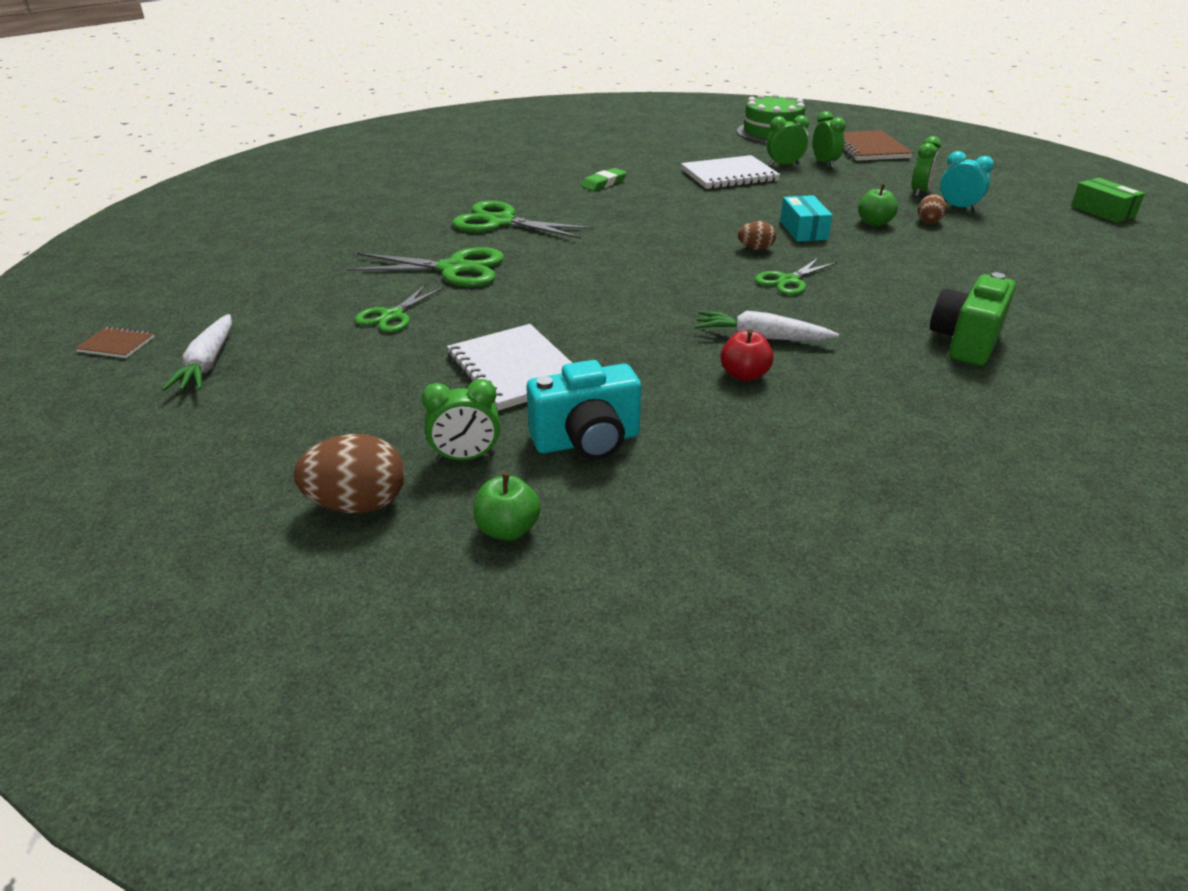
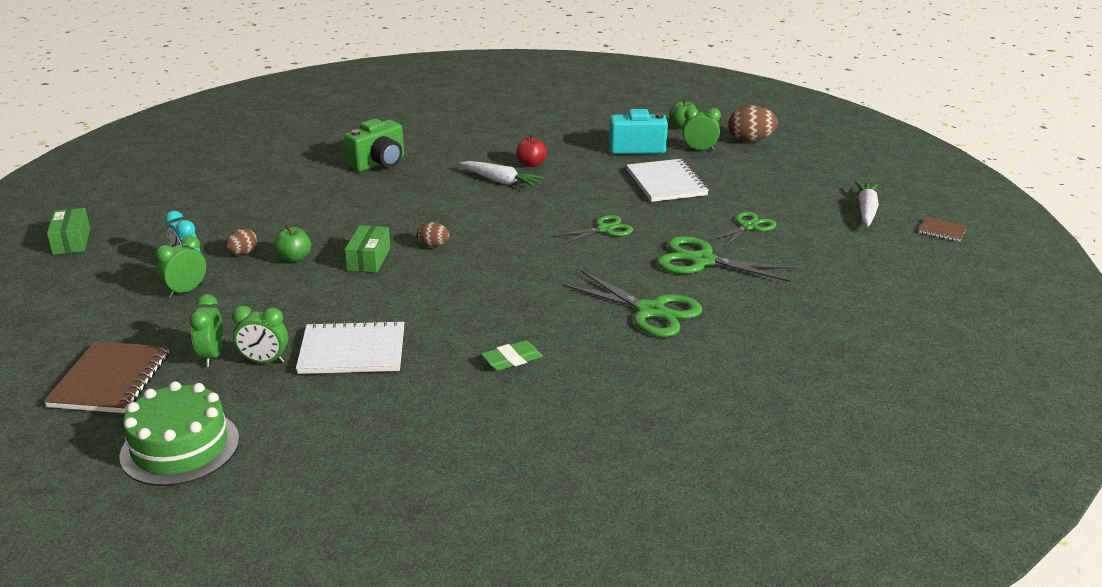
camera: 165 degrees left, 5 degrees down
(788, 281) = (439, 215): green scissors -> green scissors (605, 229)
(803, 230) = (368, 259): turquoise box -> green box

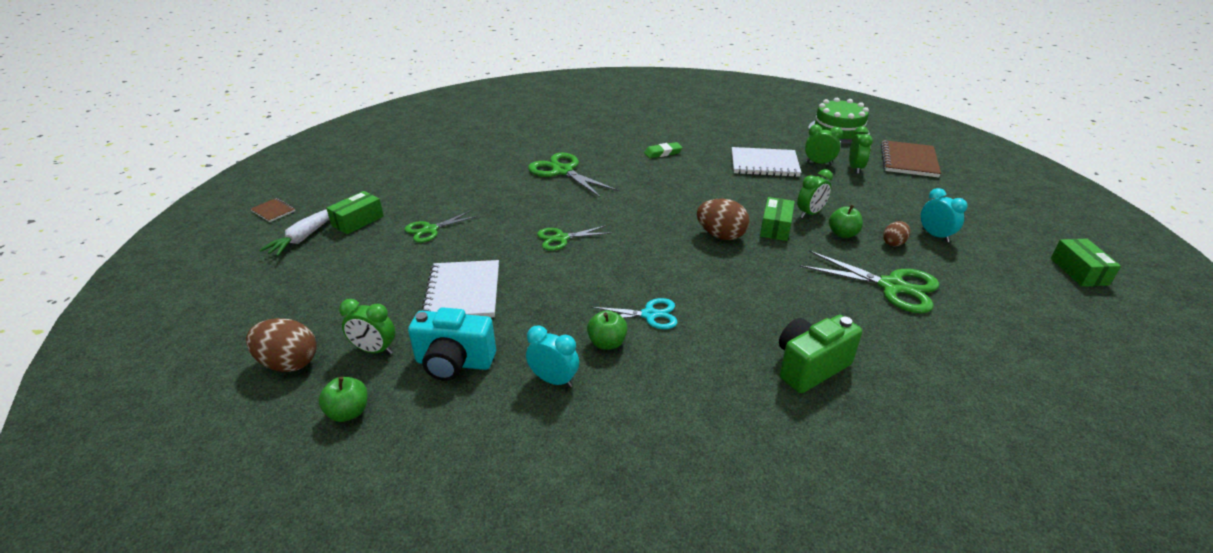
camera: 170 degrees left, 5 degrees up
(186, 291) = (914, 212): green clock -> green clock (810, 213)
(433, 245) = (721, 235): brown egg -> brown egg, size x1.73
(501, 181) = (649, 315): white carrot -> turquoise scissors
(531, 164) = (607, 343): red apple -> green apple
(561, 146) = (554, 380): none -> turquoise clock
(702, 261) = (498, 202): green scissors -> green scissors (892, 286)
(836, 228) = (358, 221): none -> green box

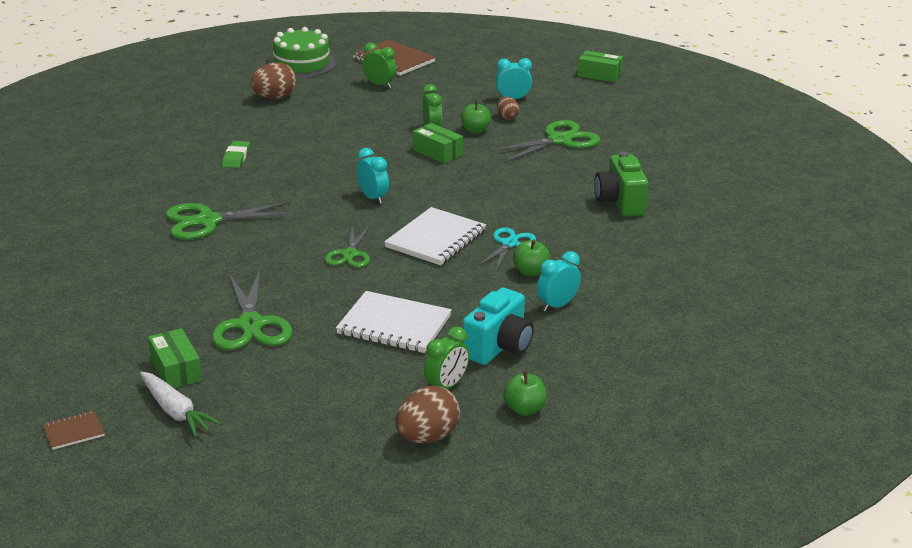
camera: 65 degrees left, 5 degrees down
(430, 230) = (251, 325): green scissors -> green scissors, size x1.61
(661, 221) = (373, 198): none -> turquoise clock
(721, 235) = (425, 179): brown egg -> brown egg (274, 98)
(764, 164) = (323, 119): white notebook -> white notebook (435, 239)
(818, 163) = (352, 96): green clock -> none

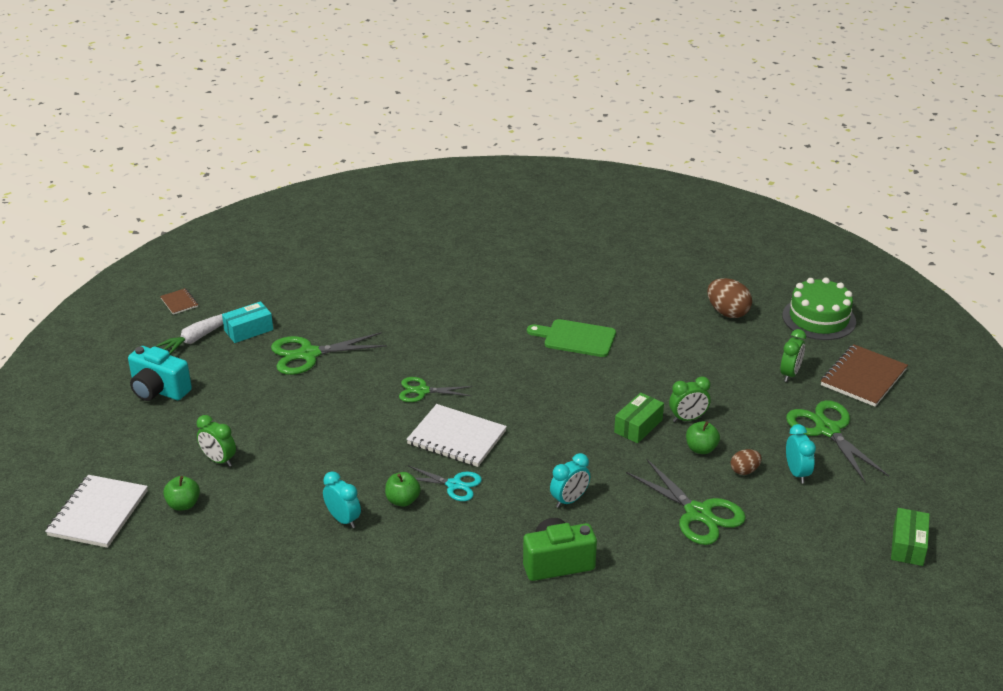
camera: 85 degrees right, 5 degrees up
(176, 370) = (248, 330): green box -> turquoise box
(208, 221) = (468, 311): green scissors -> green scissors (827, 430)
(236, 157) = (589, 309): green eraser -> none
(286, 168) = (576, 338): none -> green cutting board
(373, 198) = (529, 394): turquoise clock -> turquoise clock (569, 500)
(394, 325) = (309, 425): white notebook -> white notebook (98, 513)
(427, 437) = (153, 455): brown egg -> none
(498, 347) = (274, 486): turquoise camera -> turquoise camera (159, 390)

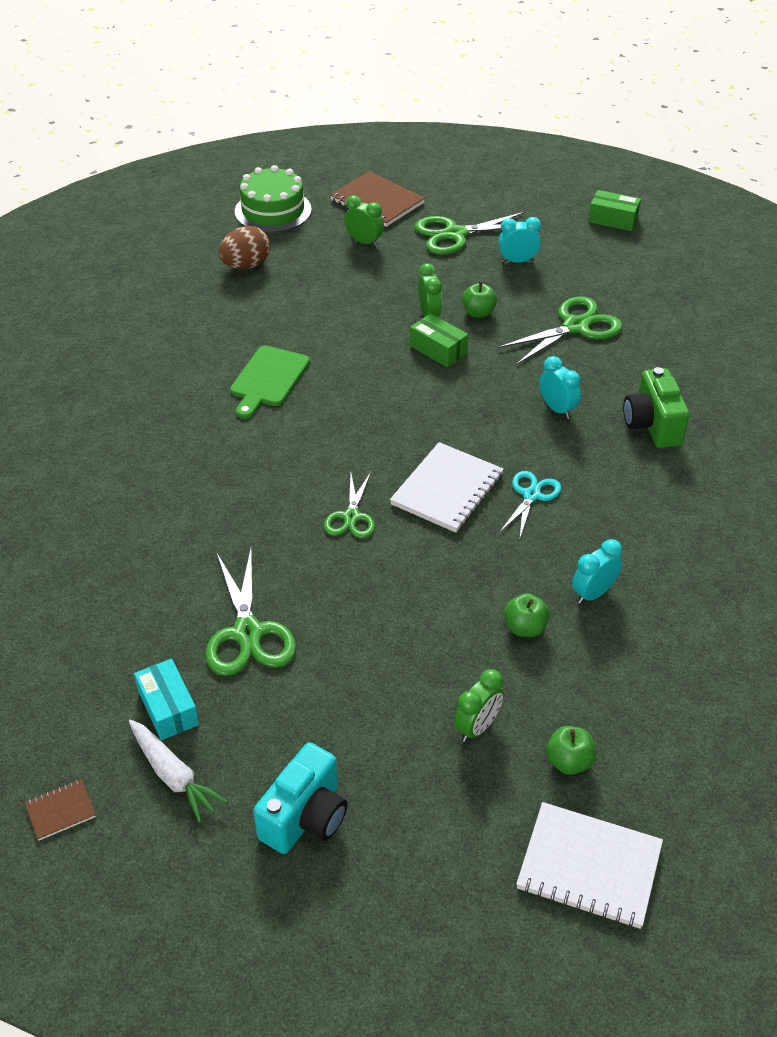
camera: 85 degrees left, 10 degrees up
(403, 500) = (558, 540): green apple -> green apple (525, 628)
(744, 471) = (513, 291): brown egg -> none

